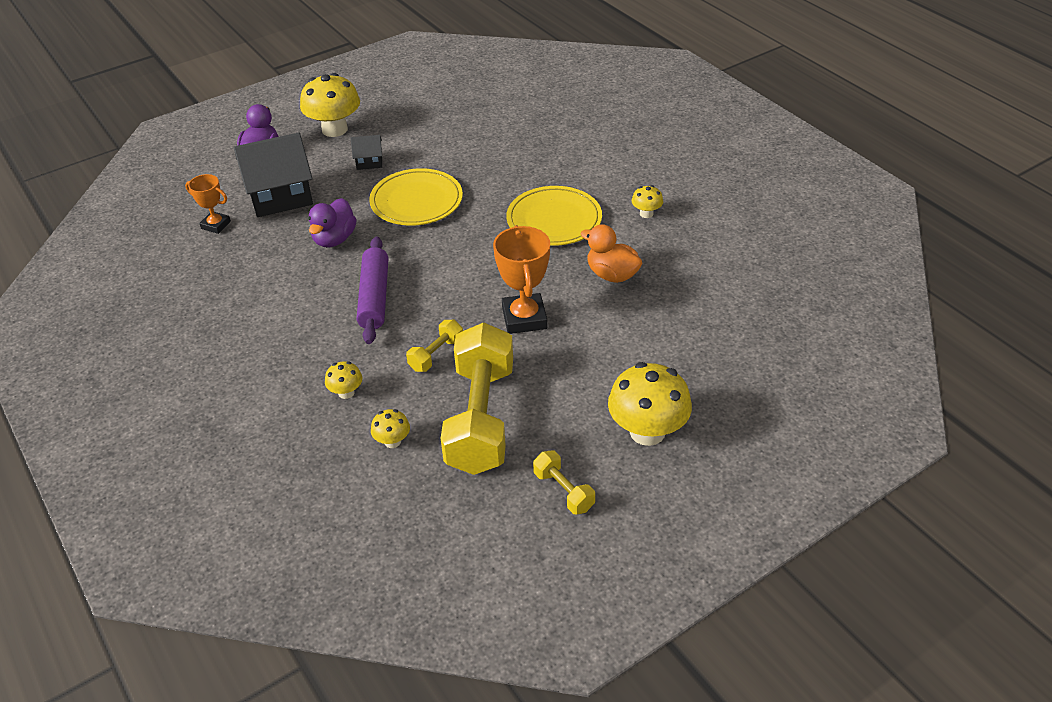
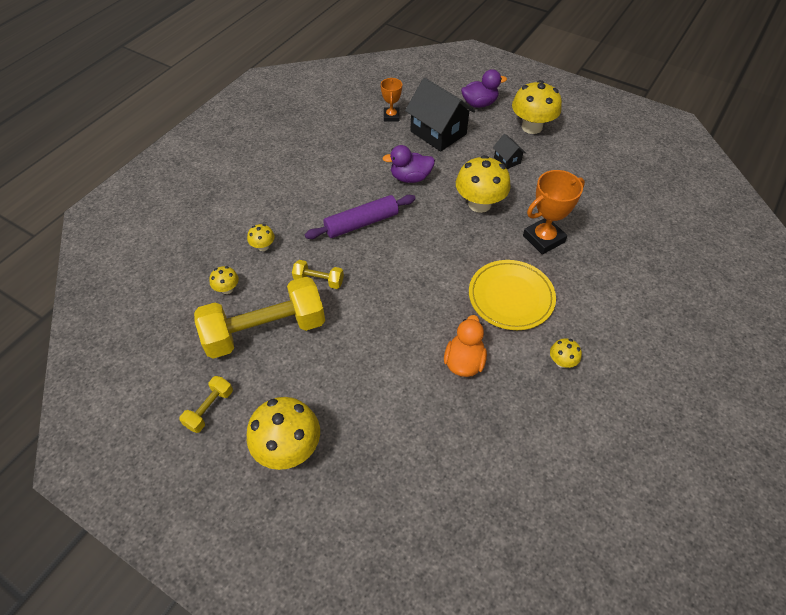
camera: 65 degrees right, 10 degrees up
(416, 201) = (479, 204): yellow plate -> yellow mushroom
(524, 318) = (381, 319): orange trophy -> orange trophy (543, 239)

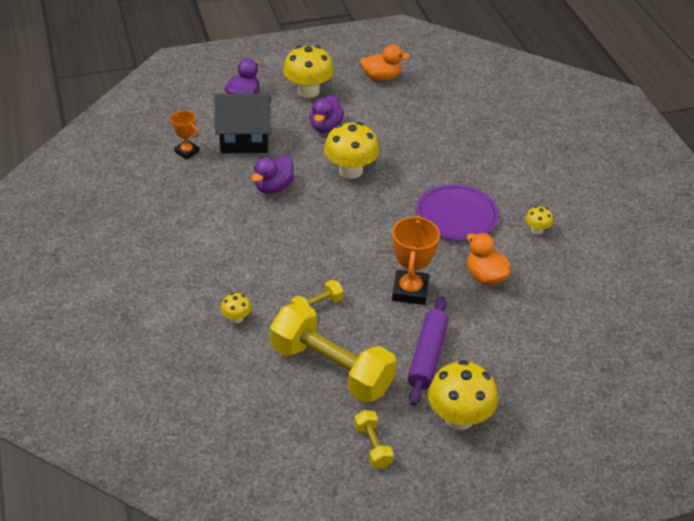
camera: 50 degrees left, 10 degrees down
(227, 289) = (257, 367): yellow mushroom -> none
(265, 331) = (331, 368): yellow dumbbell -> yellow dumbbell turned 75 degrees counterclockwise
(361, 223) = (286, 245): purple rolling pin -> purple rolling pin (427, 356)
(507, 160) = (325, 127): black house -> purple duck
(511, 297) = (457, 215): yellow plate -> purple plate
(543, 239) = (424, 164): orange trophy -> orange trophy (410, 291)
(603, 151) = (381, 77): none -> orange duck

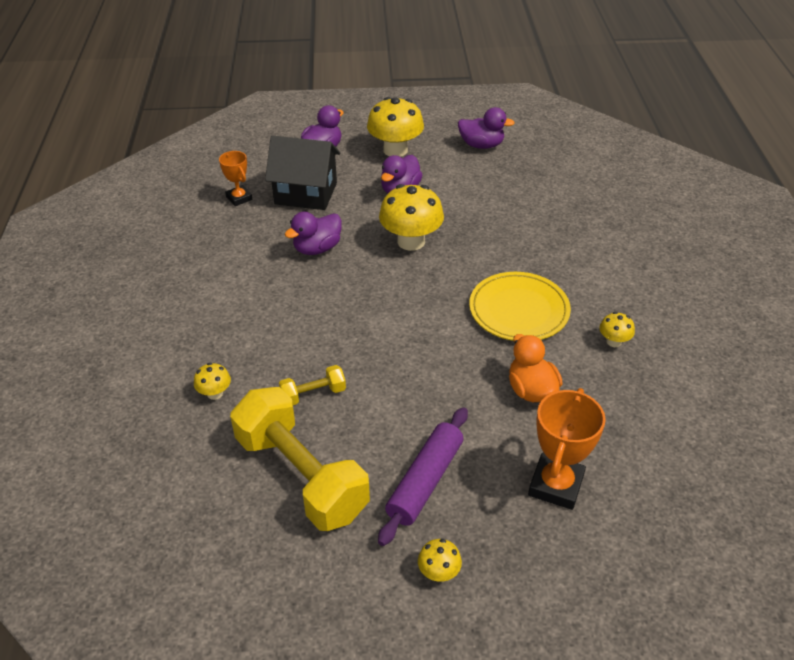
camera: 15 degrees right, 0 degrees up
(373, 446) = (314, 591): yellow dumbbell -> none
(381, 77) = (481, 145): orange duck -> purple duck
(410, 291) = (431, 393): orange trophy -> orange trophy (556, 485)
(457, 215) = (519, 310): purple plate -> yellow plate
(459, 417) = (439, 572): yellow mushroom -> yellow mushroom, size x0.48

